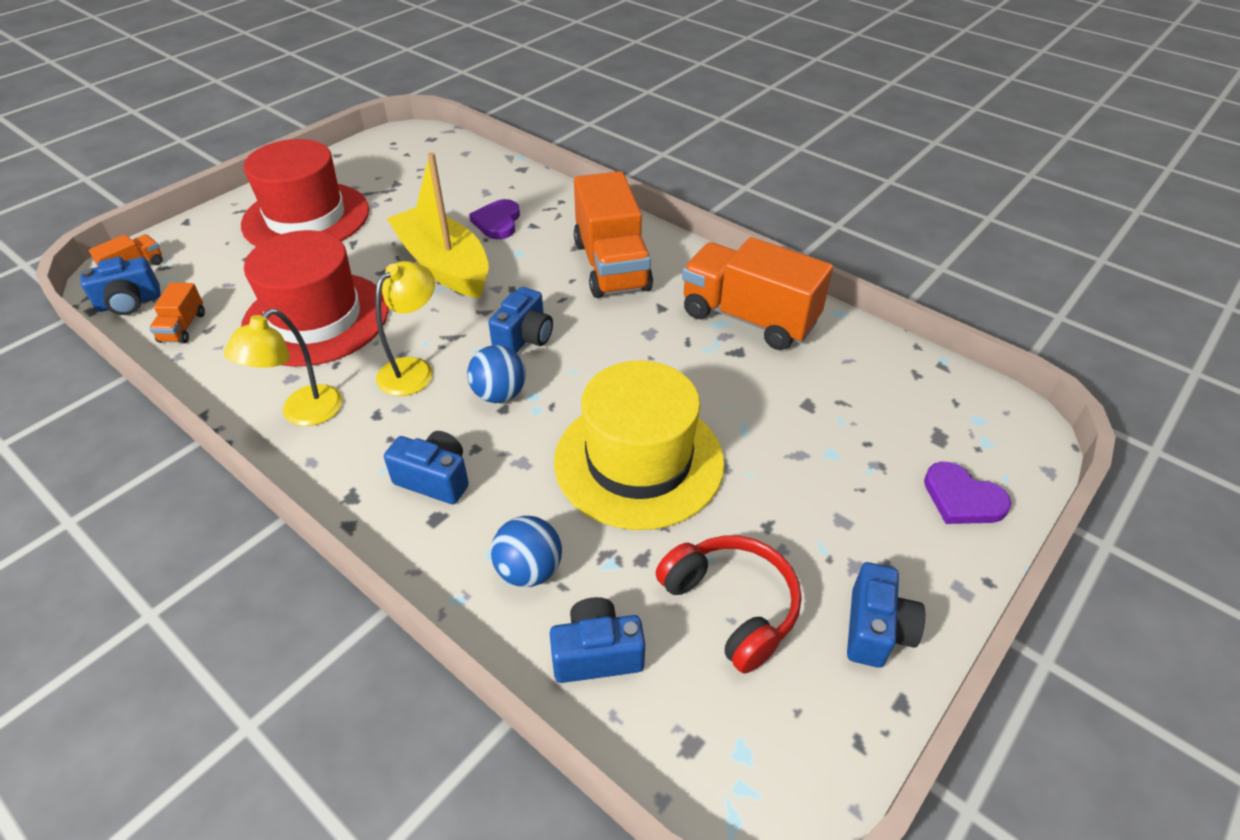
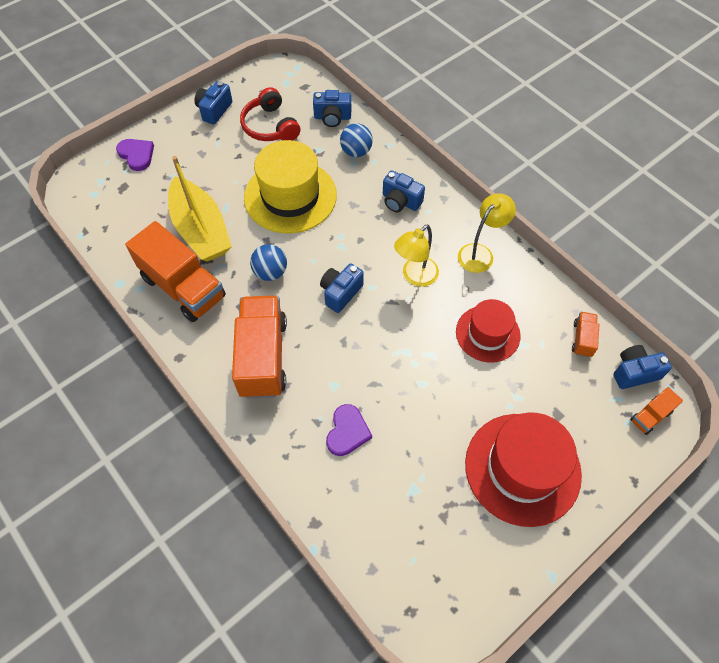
camera: 170 degrees left, 15 degrees up
(316, 318) = (487, 333): red hat -> red hat, size x0.62
(444, 265) = (395, 378): yellow boat -> yellow boat (201, 230)
(499, 394) = (361, 250): blue ball -> blue ball (270, 272)

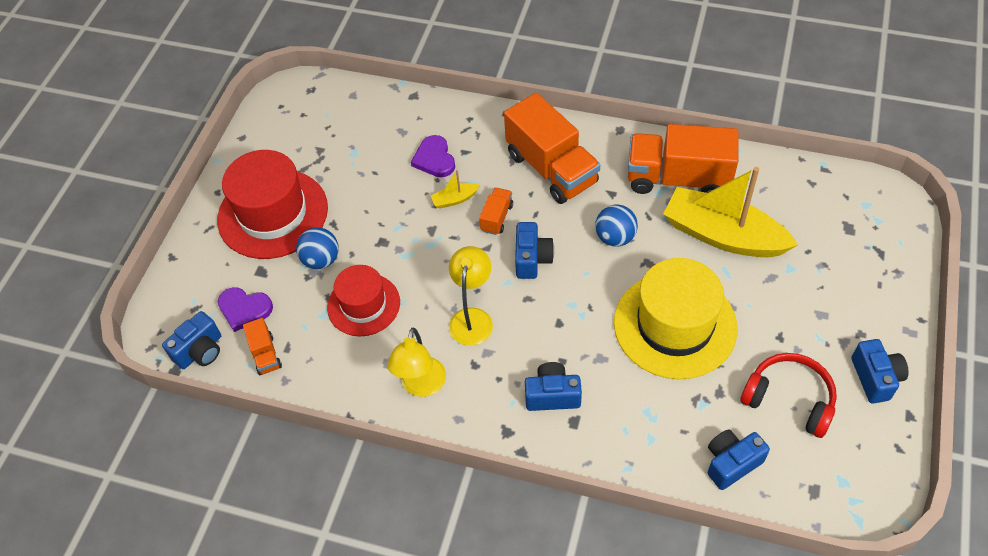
camera: 150 degrees right, 5 degrees down
(137, 155) = (882, 268): purple heart -> purple heart (244, 309)
(356, 152) = (657, 430): blue ball -> blue ball (321, 260)
(359, 379) = (455, 199): none -> yellow boat
(650, 416) = (172, 318): orange truck -> orange truck (497, 218)

